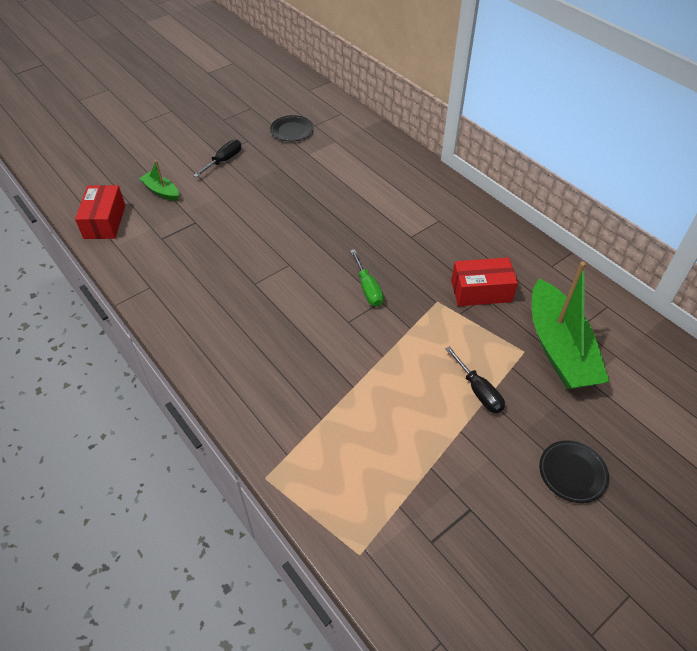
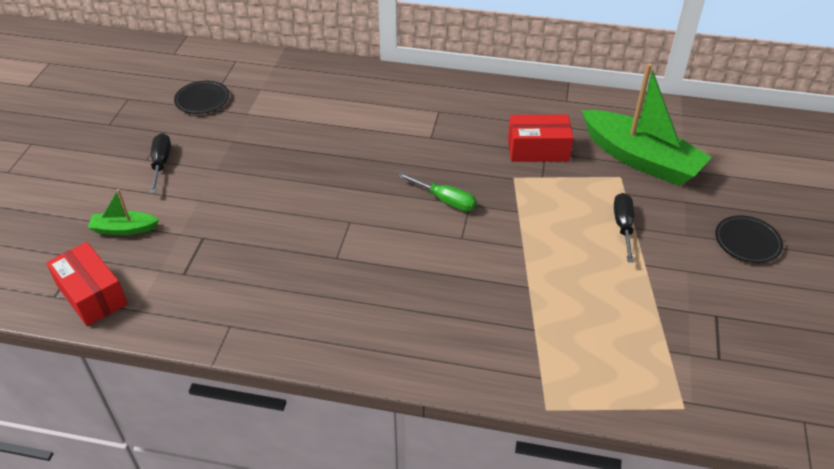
camera: 40 degrees left, 5 degrees down
(478, 391) = (623, 226): black screwdriver -> black screwdriver turned 105 degrees counterclockwise
(481, 291) = (538, 149): red box -> red box turned 45 degrees clockwise

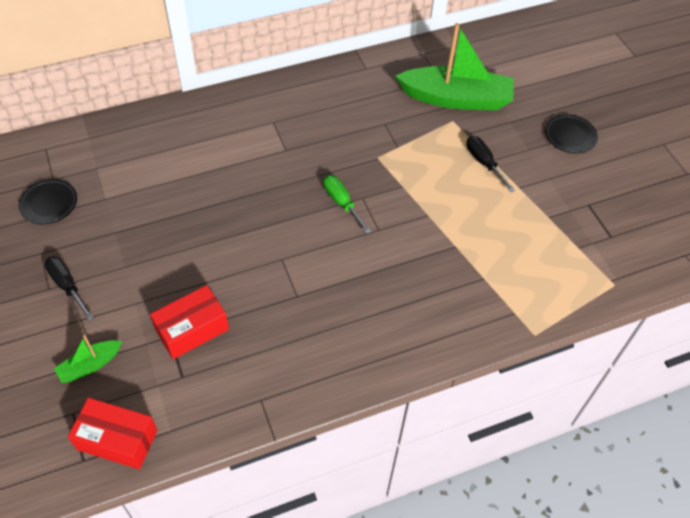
camera: 35 degrees left, 10 degrees up
(445, 200) = (342, 203): green screwdriver -> green screwdriver turned 120 degrees counterclockwise
(538, 149) = (377, 124): red box -> red box (192, 329)

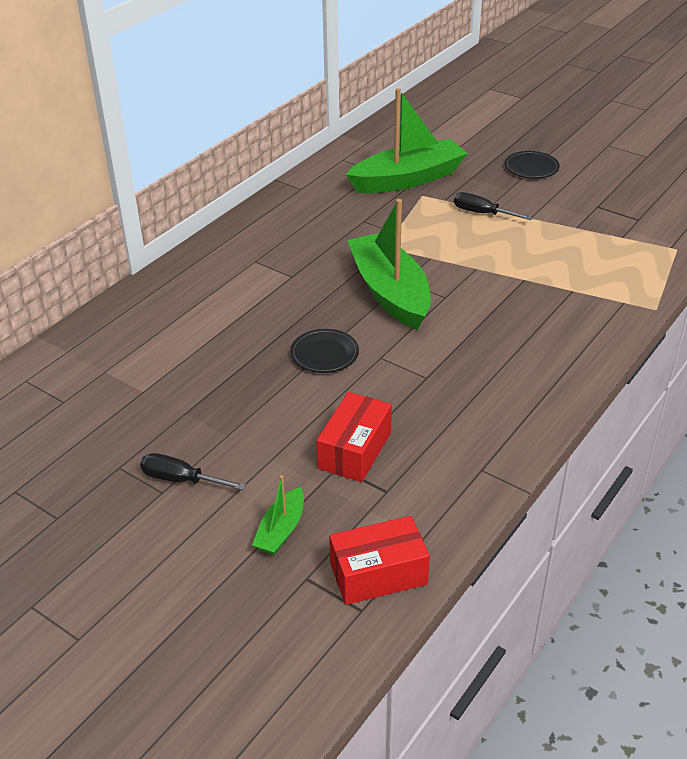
camera: 30 degrees left, 15 degrees down
(49, 203) = (82, 423): black plate -> black plate (324, 354)
(342, 203) = (390, 292): green screwdriver -> green boat

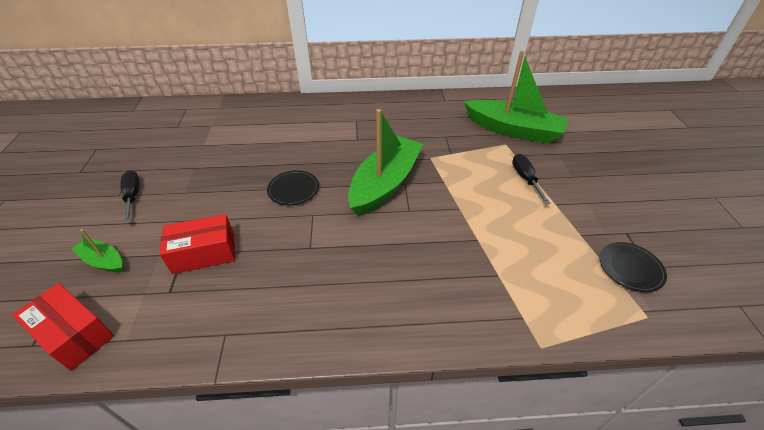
camera: 50 degrees right, 5 degrees up
(281, 530) = (103, 261): green boat -> green boat turned 45 degrees clockwise
(531, 168) = (615, 173): black plate -> black plate (630, 268)

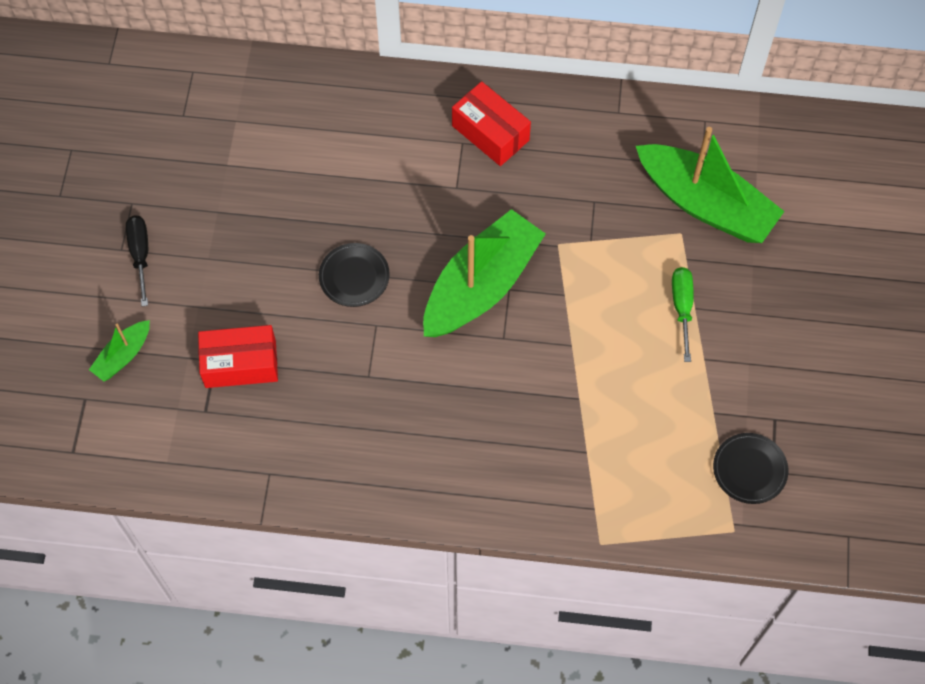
camera: 10 degrees right, 20 degrees up
(75, 334) = (113, 447): red box -> red box (490, 133)
(103, 261) = (123, 356): green boat -> green boat turned 90 degrees counterclockwise
(525, 179) = (682, 308): black screwdriver -> green screwdriver

